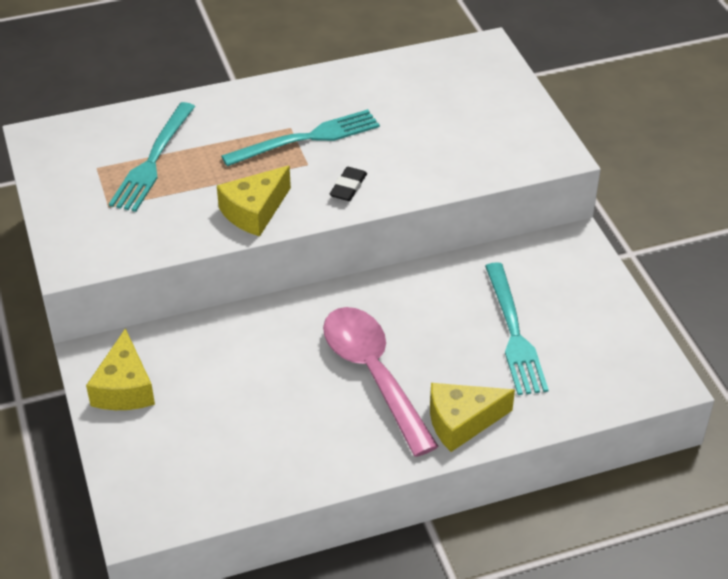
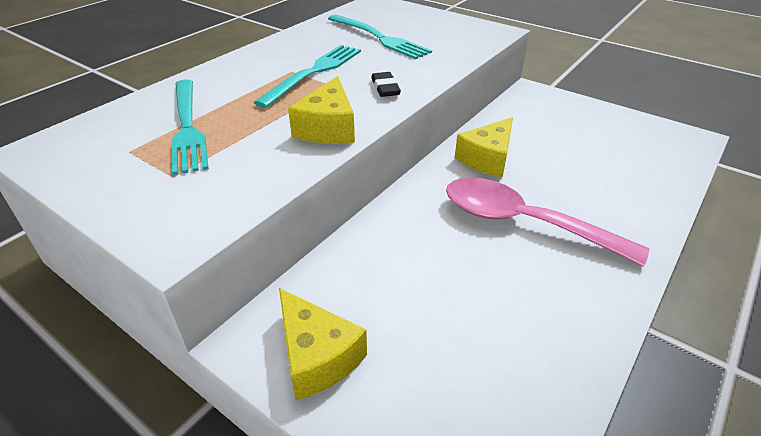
camera: 35 degrees left, 5 degrees down
(461, 422) = (629, 223): yellow cheese -> yellow cheese (487, 158)
(514, 333) = (573, 151): turquoise fork -> turquoise fork (379, 38)

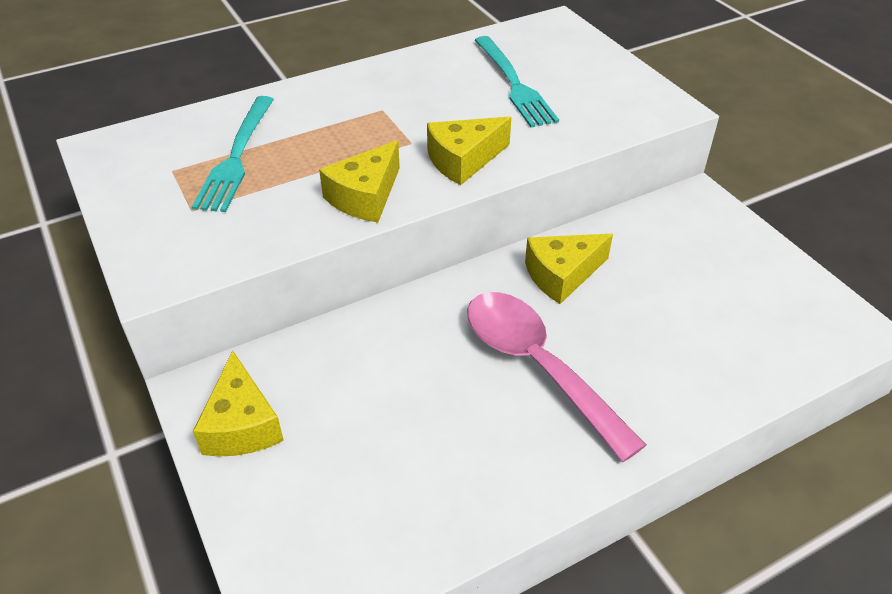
camera: 25 degrees right, 5 degrees up
(314, 72) = (403, 118): turquoise fork -> none
(385, 88) = (463, 160): black eraser -> yellow cheese

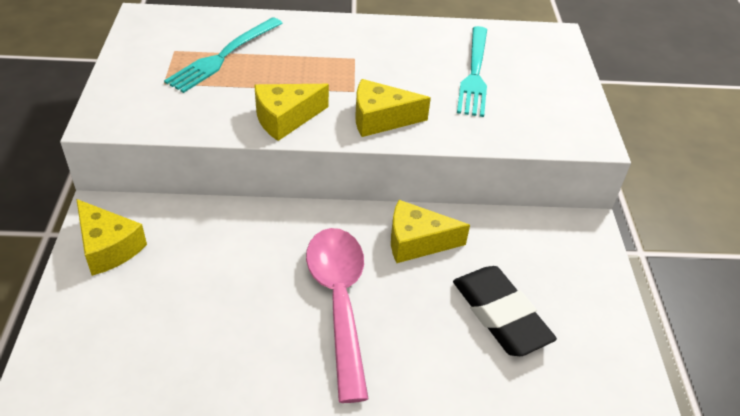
camera: 25 degrees right, 0 degrees up
(241, 424) = (108, 247): yellow cheese -> yellow cheese turned 60 degrees counterclockwise
(691, 309) = (500, 315): none -> black eraser

